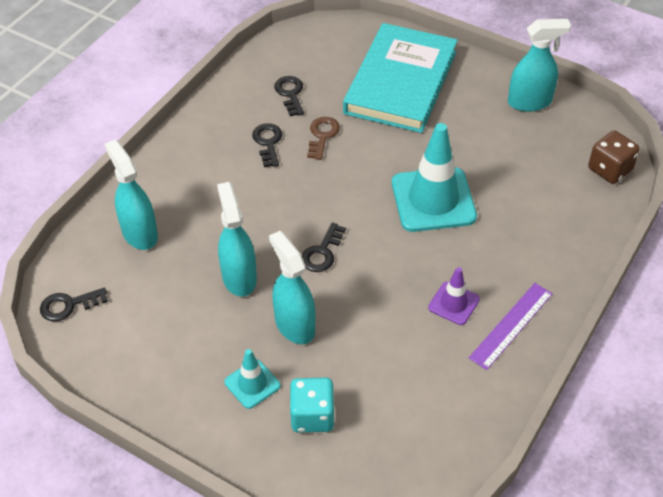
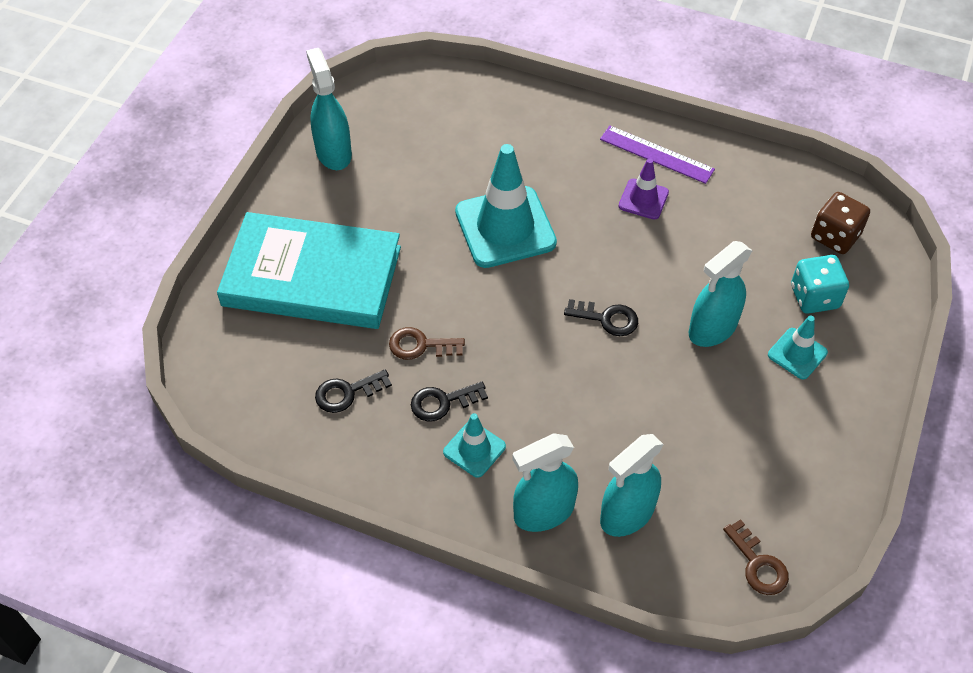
camera: 100 degrees left, 5 degrees up
(68, 305) = (758, 564): black key -> brown key
(222, 155) = (474, 449): none -> turquoise traffic cone
(239, 277) = (664, 392): turquoise spray bottle -> turquoise spray bottle (543, 512)
(609, 169) = (430, 86): brown dice -> brown dice (835, 236)

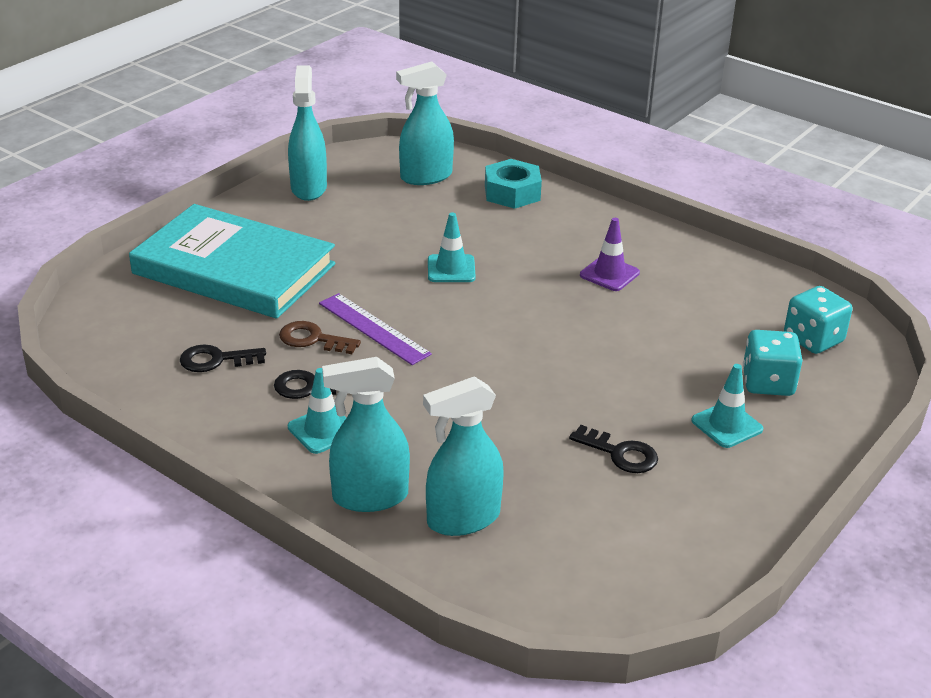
camera: 15 degrees right, 20 degrees down
(505, 227) = (451, 269): turquoise traffic cone -> turquoise traffic cone, size x0.51
(521, 114) = (512, 193): none -> turquoise nut
(607, 319) = (523, 356): black key -> black key (620, 453)
(656, 154) = (640, 244): purple ruler -> purple ruler (374, 328)
(712, 329) = (637, 386): turquoise spray bottle -> turquoise spray bottle (425, 177)
(758, 564) = (596, 596): brown key -> none
(835, 236) = (813, 339): brown dice -> turquoise dice

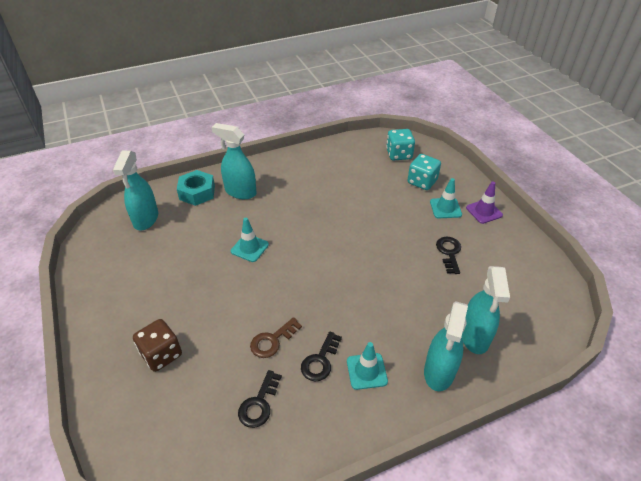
camera: 60 degrees left, 10 degrees up
(234, 269) = (161, 354): turquoise book -> brown dice
(308, 188) = (102, 277): turquoise spray bottle -> turquoise spray bottle (240, 192)
(374, 328) = (282, 306): purple ruler -> none
(609, 274) = (302, 191): purple traffic cone -> purple traffic cone (484, 211)
(620, 453) = (449, 253): black key -> black key turned 60 degrees counterclockwise

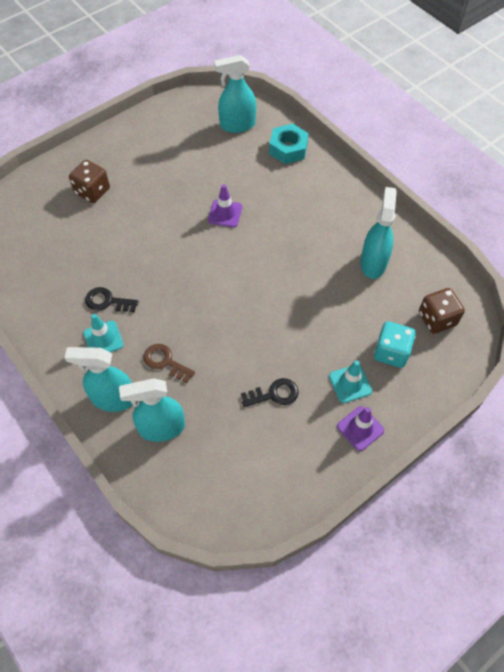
camera: 75 degrees right, 15 degrees up
(240, 192) = (303, 182): turquoise spray bottle -> turquoise spray bottle (373, 263)
(249, 248) = (225, 213): turquoise traffic cone -> purple traffic cone
(259, 403) = (59, 268): black key -> none
(272, 340) = (121, 261): brown key -> brown key (165, 362)
(399, 154) = (437, 319): turquoise dice -> brown dice

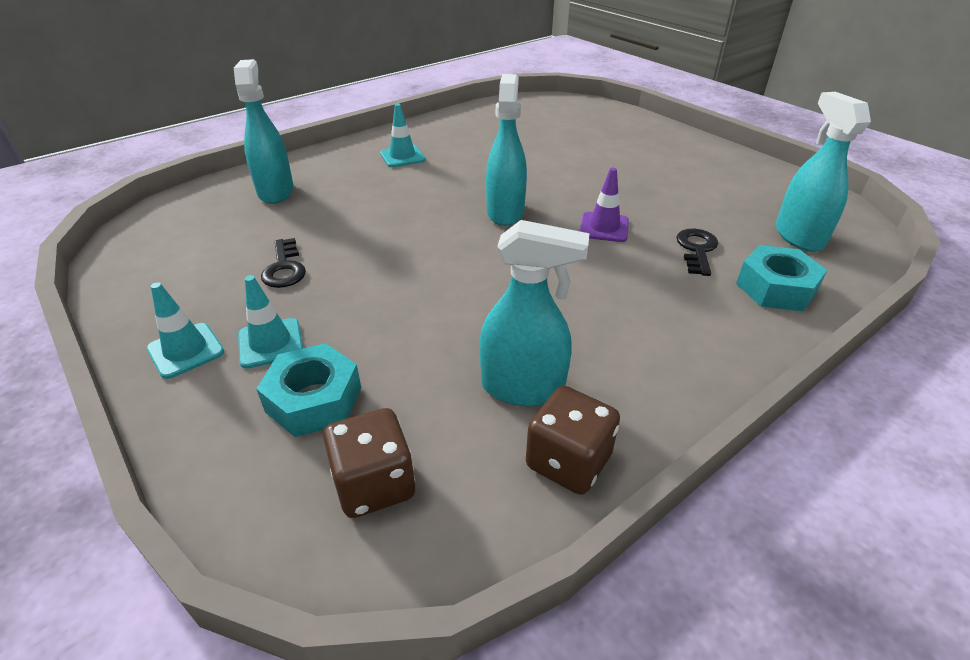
camera: 90 degrees right, 20 degrees down
(92, 191) = (614, 141): brown dice -> brown dice (568, 461)
(107, 301) = (453, 156): black key -> black key (696, 249)
(113, 399) = (325, 165): turquoise spray bottle -> turquoise spray bottle (505, 212)
(165, 362) = (362, 191): brown key -> none
(360, 428) = (186, 350): purple traffic cone -> turquoise traffic cone
(391, 352) = (314, 400): turquoise dice -> turquoise nut

